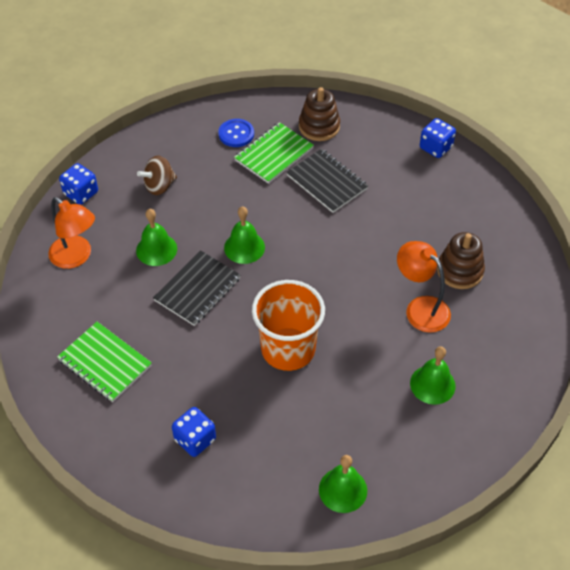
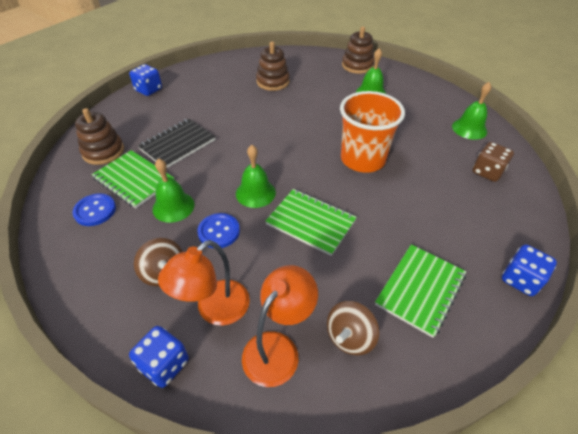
camera: 95 degrees left, 5 degrees down
(74, 303) = (349, 337): none -> brown spinning top
(156, 249) = (261, 263): green bell -> green bell (173, 206)
(195, 439) = (471, 208): blue dice -> blue dice (520, 280)
(197, 220) = (219, 231): none -> blue button
(197, 289) = (311, 222): black notebook -> green notebook
(252, 479) = (487, 172): none -> brown dice
(420, 308) = (308, 98): orange lamp -> orange lamp (214, 310)
(513, 380) = (357, 66): none -> brown stacking toy

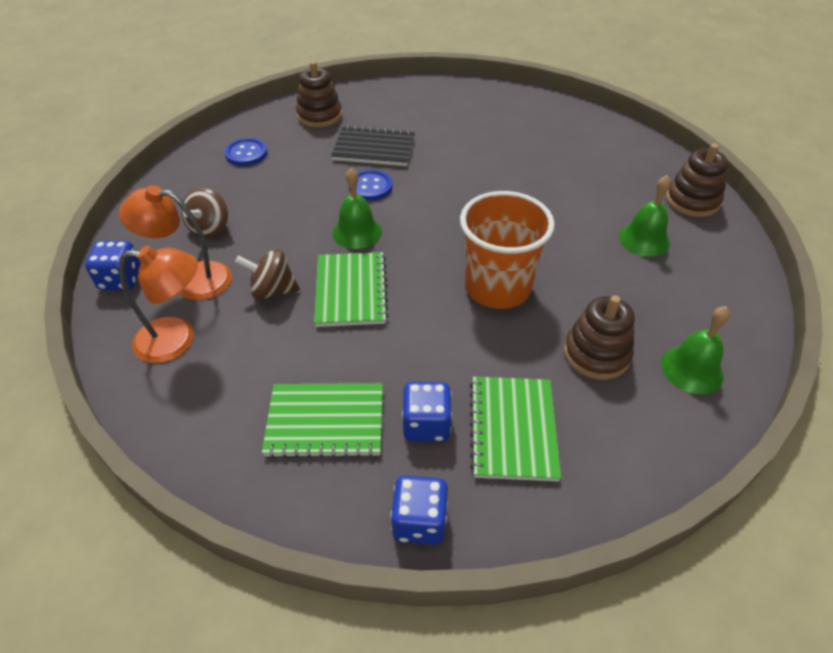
camera: 55 degrees right, 0 degrees up
(134, 180) = (301, 151): green notebook -> green notebook (512, 429)
(148, 90) = (434, 87): blue dice -> blue dice (426, 424)
(173, 206) = (290, 191): green bell -> none
(219, 231) = (283, 235): blue button -> blue button (370, 187)
(273, 82) = (556, 153): brown stacking toy -> brown stacking toy (596, 354)
(349, 337) = (222, 386): brown spinning top -> brown spinning top (272, 290)
(487, 172) = (608, 422): brown dice -> none

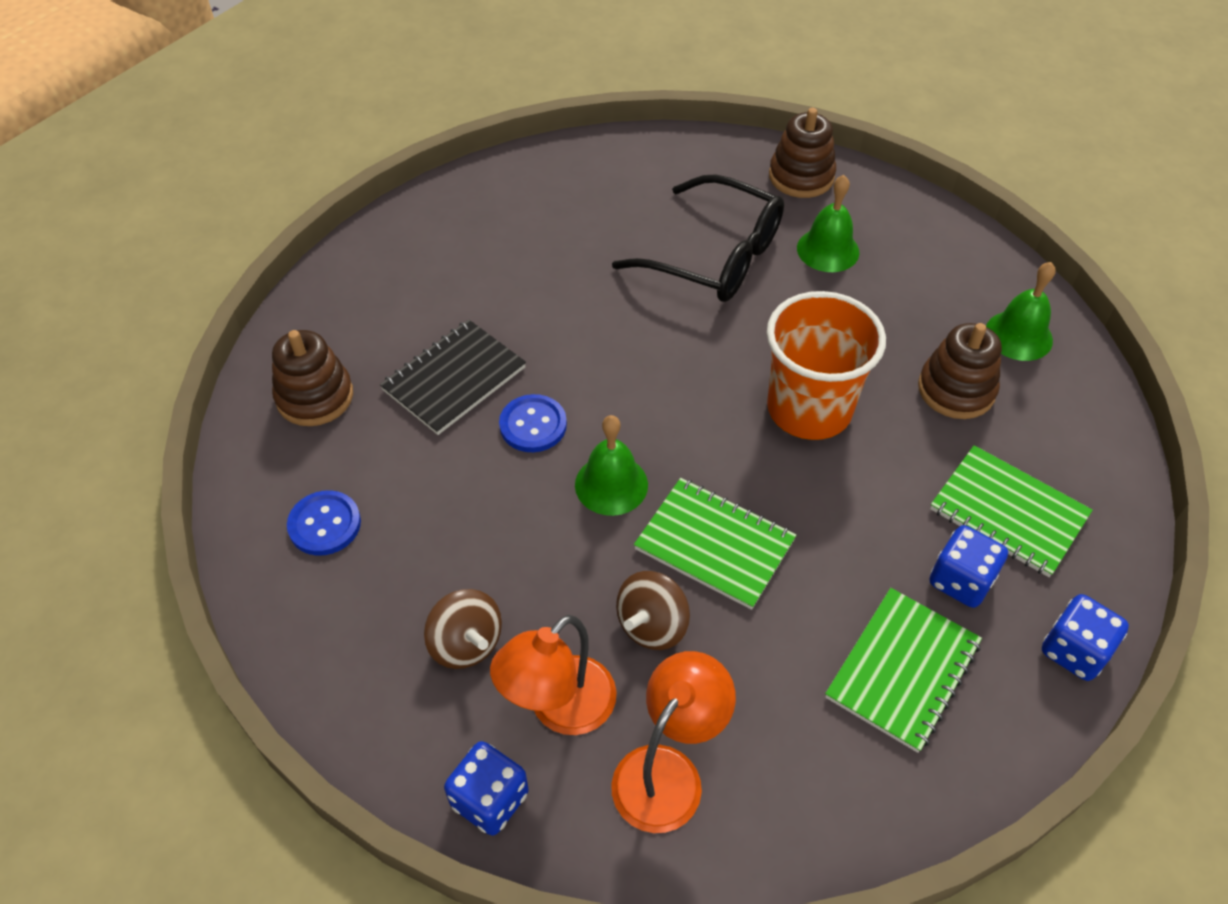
camera: 55 degrees left, 5 degrees up
(574, 195) = (715, 256): none -> black glasses

